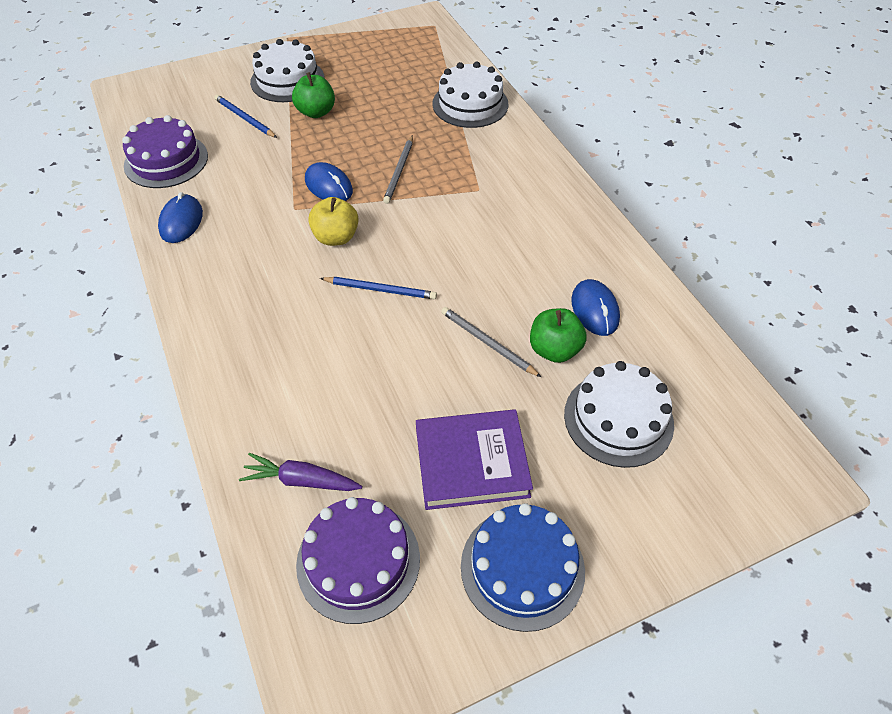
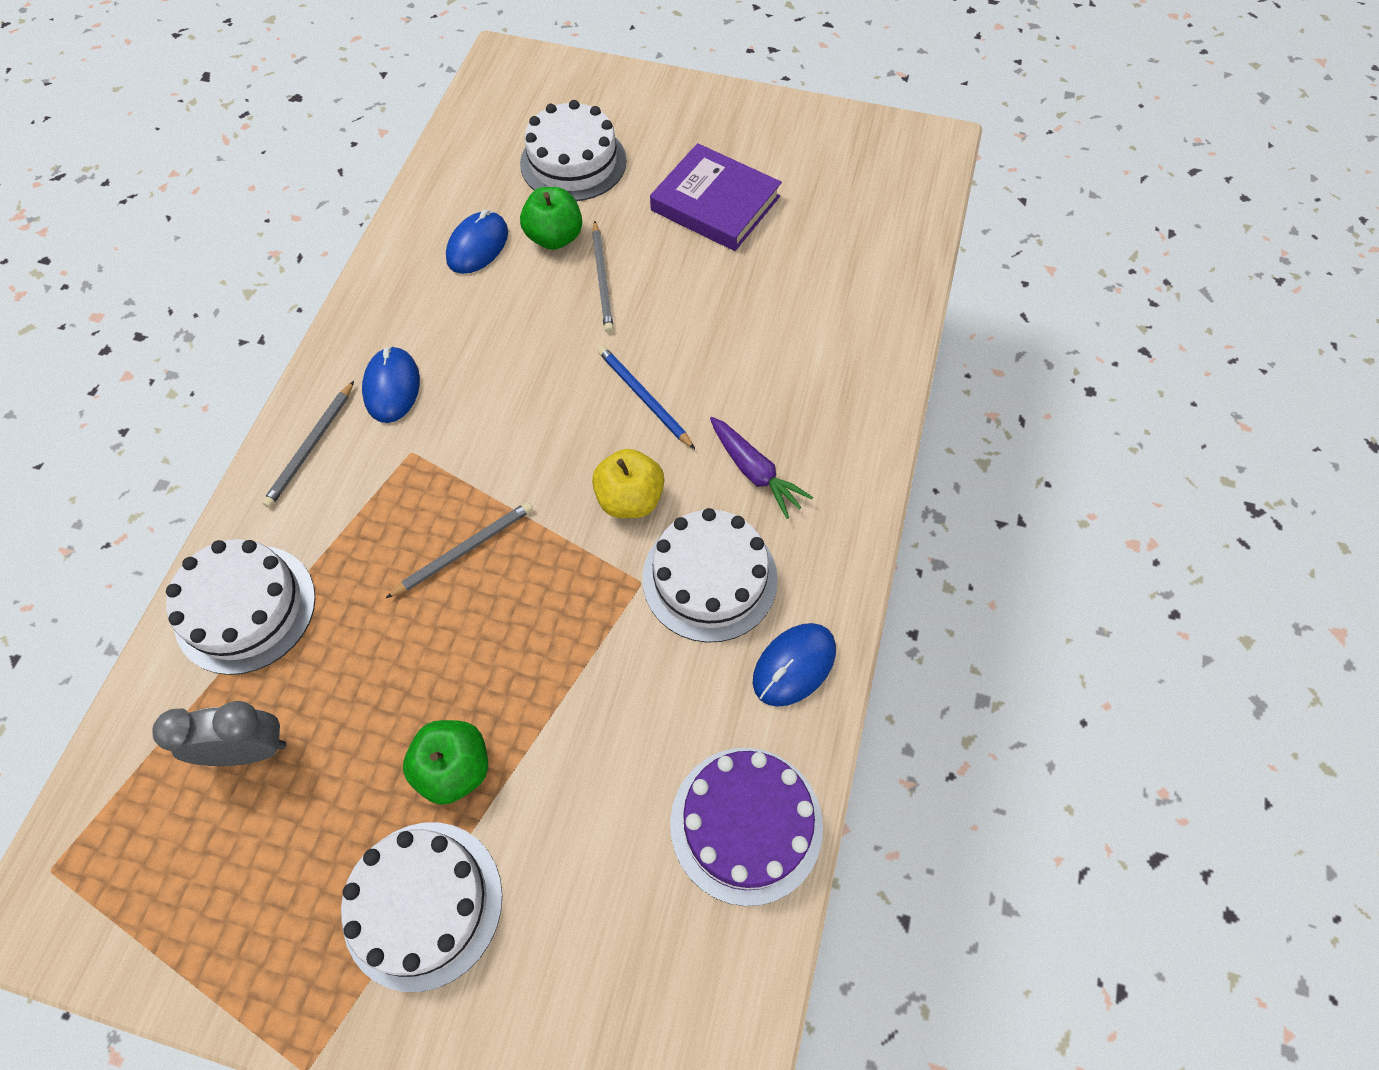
camera: 140 degrees left, 10 degrees up
(244, 118) = (566, 843): blue pencil -> none
(257, 230) = (709, 578): none -> white cake
(301, 480) = (858, 273): purple carrot -> purple carrot (755, 472)
(328, 186) = (569, 590): blue mouse -> blue mouse (392, 387)
(358, 561) = (855, 197): purple cake -> none
(407, 76) = (249, 749): none -> grey clock
(522, 568) = (746, 129): blue cake -> none
(530, 163) = (311, 447): none -> grey pencil

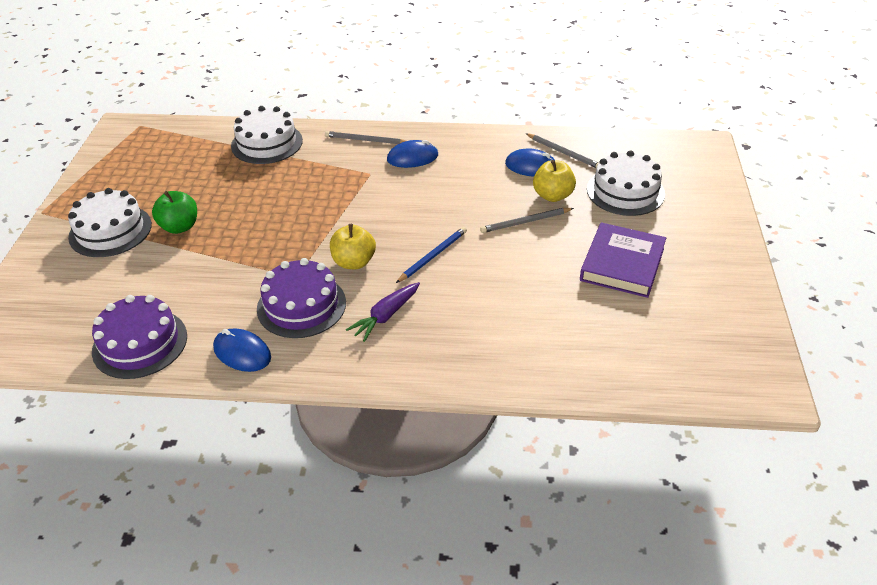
camera: 80 degrees right, 20 degrees down
(249, 749) = (192, 162): grey clock -> none
(464, 550) = (309, 205): grey pencil -> grey pencil (563, 153)
(555, 237) = (552, 195): green apple -> yellow apple
(709, 578) = (301, 305): white cake -> purple cake

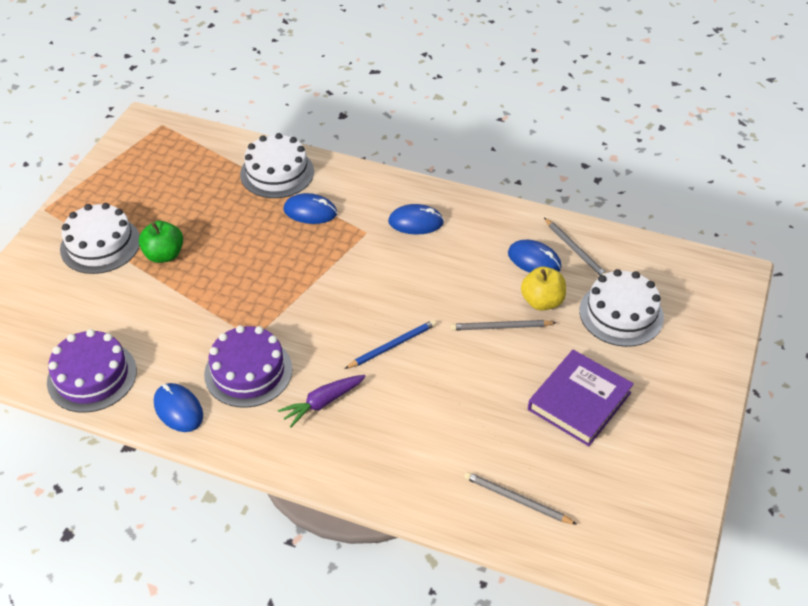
camera: 15 degrees right, 5 degrees up
(310, 167) = (310, 212): none -> blue mouse
(354, 262) = (313, 334): yellow apple -> none
(366, 140) = (376, 190): grey pencil -> grey pencil (516, 500)

